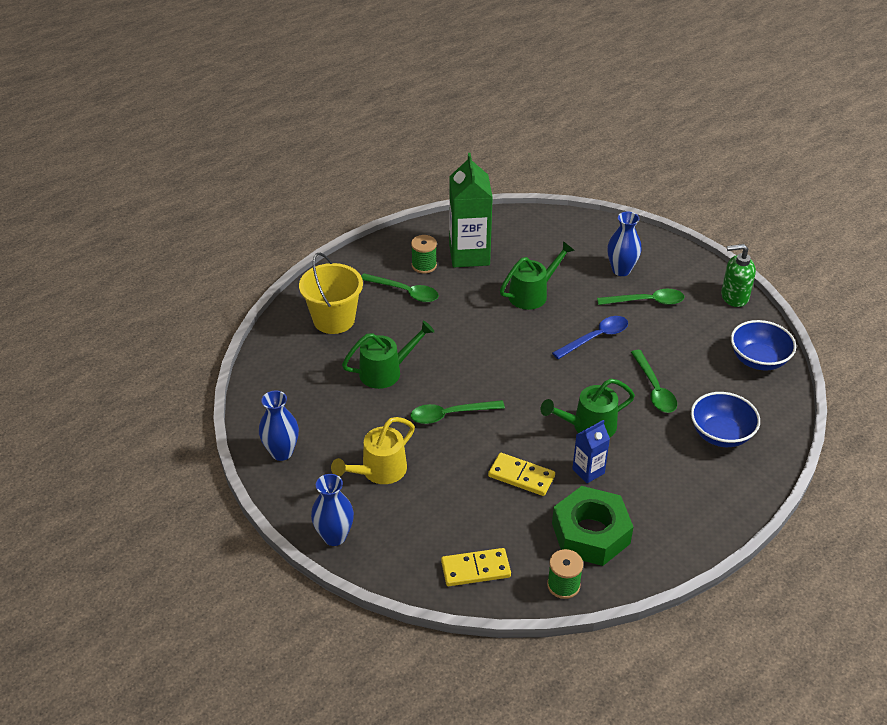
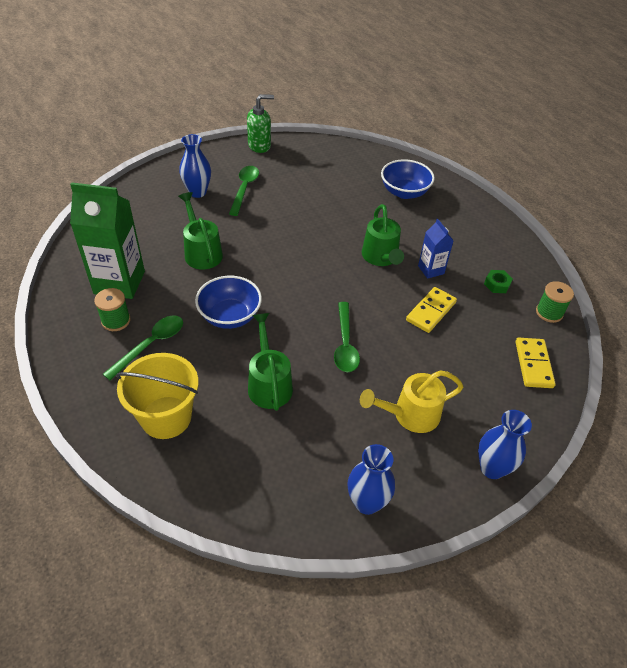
camera: 80 degrees left, 5 degrees up
(378, 471) = (410, 415): yellow watering can -> yellow watering can turned 105 degrees clockwise
(591, 533) = (497, 284): green nut -> green nut, size x0.41
(595, 338) = (277, 228): blue spoon -> none
(654, 389) = (348, 211): green spoon -> none
(734, 297) = (259, 146): green soap dispenser -> green soap dispenser turned 120 degrees counterclockwise
(758, 360) = (333, 154): blue bowl -> blue bowl (230, 316)

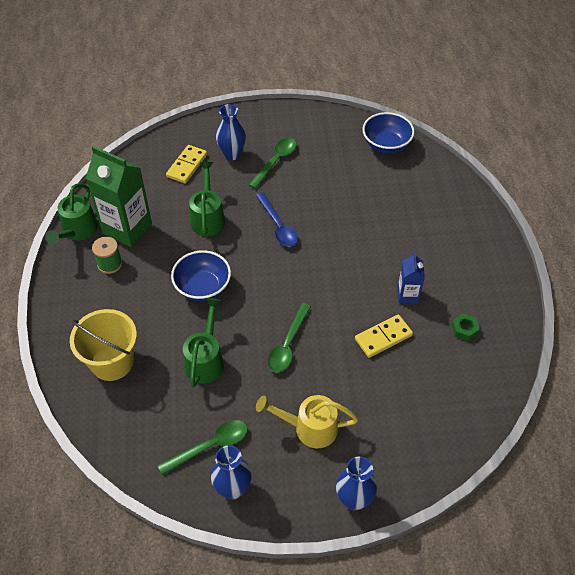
camera: 25 degrees right, 5 degrees up
(151, 345) = (127, 294): green spoon -> green spoon (210, 446)
(259, 146) = (313, 116): green soap dispenser -> none
(277, 242) = (278, 226): none -> blue spoon
(381, 258) = (366, 269): green watering can -> green watering can (77, 231)
(404, 192) = (429, 204): blue bowl -> blue bowl (386, 145)
(533, 364) = (450, 420): yellow domino -> yellow domino (187, 165)
(549, 312) = (499, 374): green spool -> none

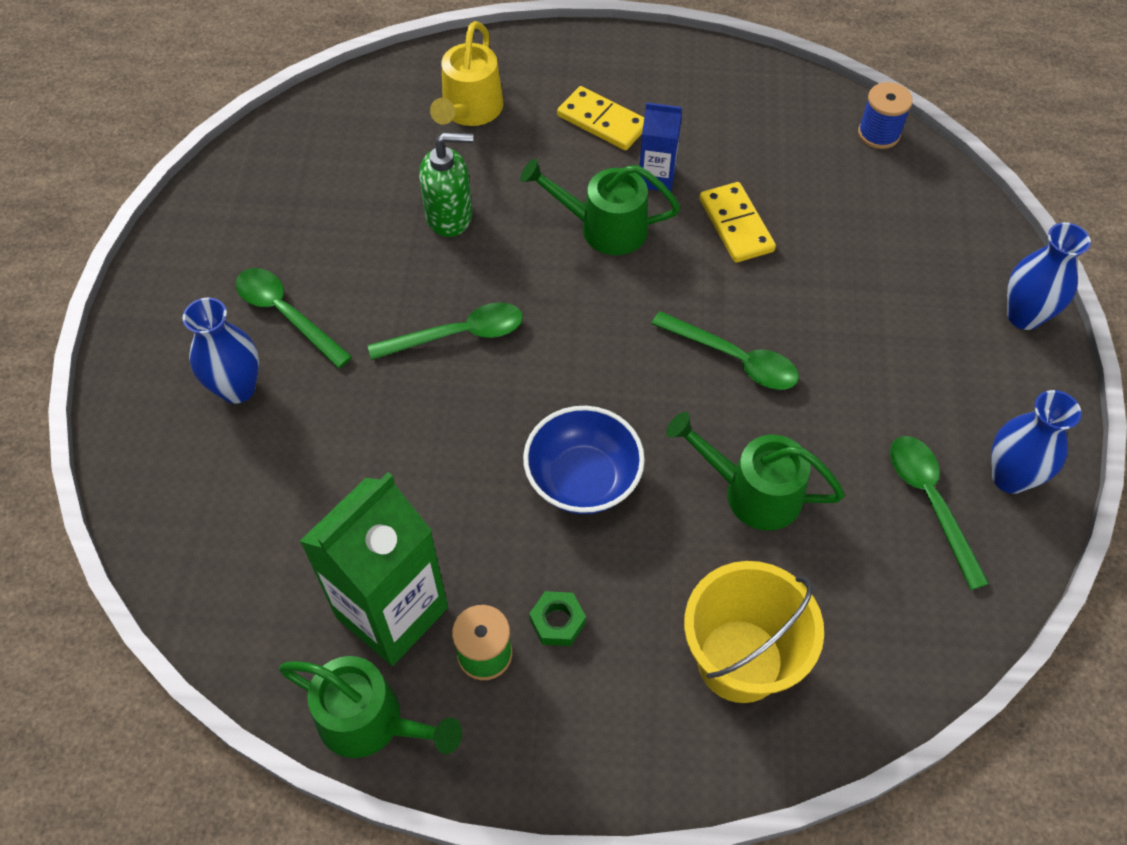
camera: 80 degrees left, 5 degrees up
(187, 165) = (240, 477): yellow domino -> yellow domino (602, 122)
(207, 217) = (402, 452): green watering can -> green watering can (603, 228)
(278, 226) = (458, 335): blue spoon -> green spoon
(309, 428) = (900, 353): yellow watering can -> yellow watering can (469, 111)
(352, 209) = (450, 216): none -> green soap dispenser
(386, 145) = (305, 139): blue bowl -> none
(464, 329) = (734, 123): green nut -> green nut (557, 622)
(484, 410) = (878, 134): none -> blue spool

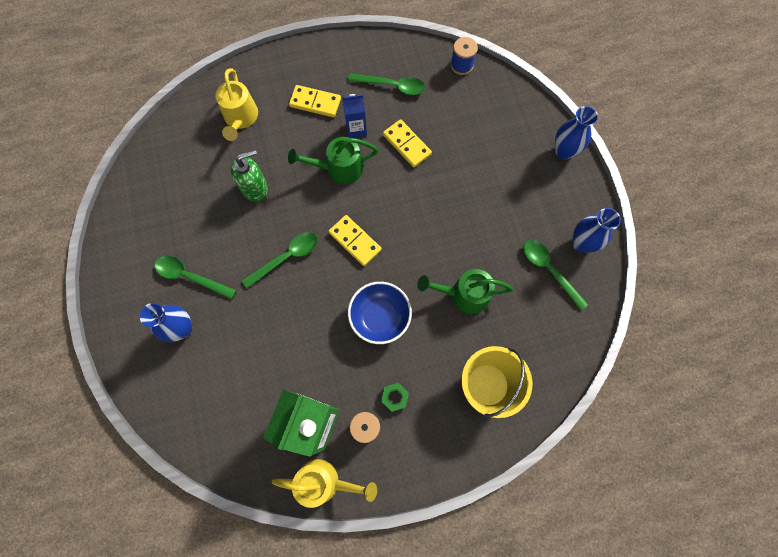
camera: 20 degrees left, 15 degrees up
(372, 722) = (325, 482): green watering can -> yellow watering can
(586, 346) = (355, 241): none -> yellow domino
(734, 359) = (431, 223): green spoon -> green spoon (392, 86)

